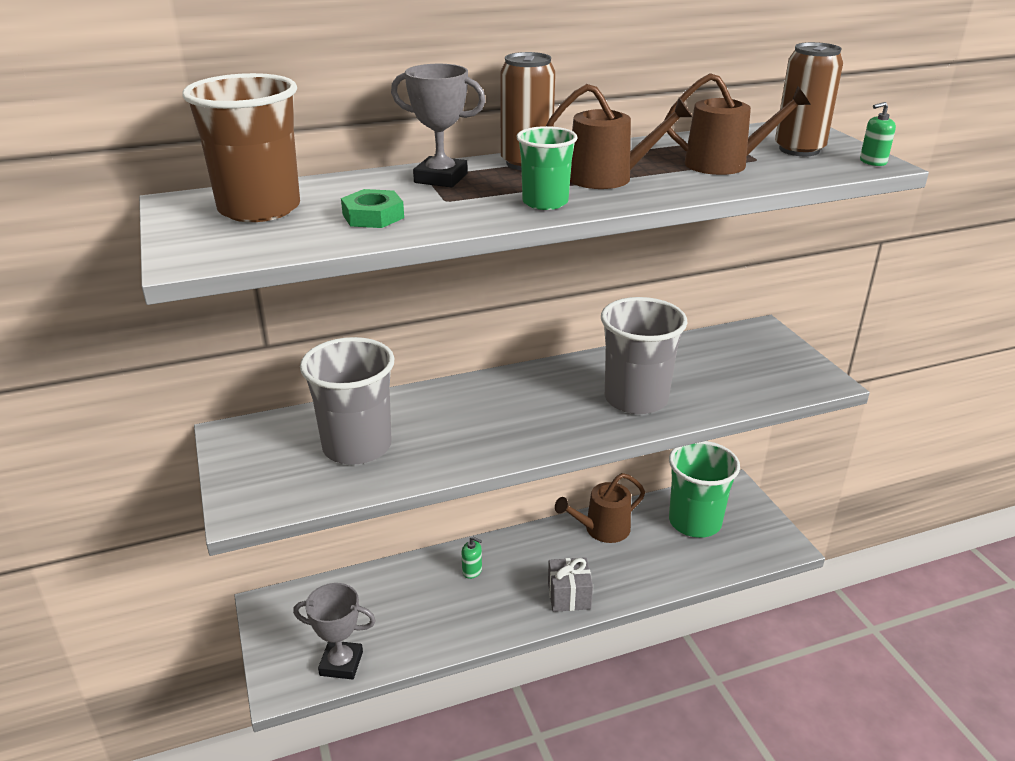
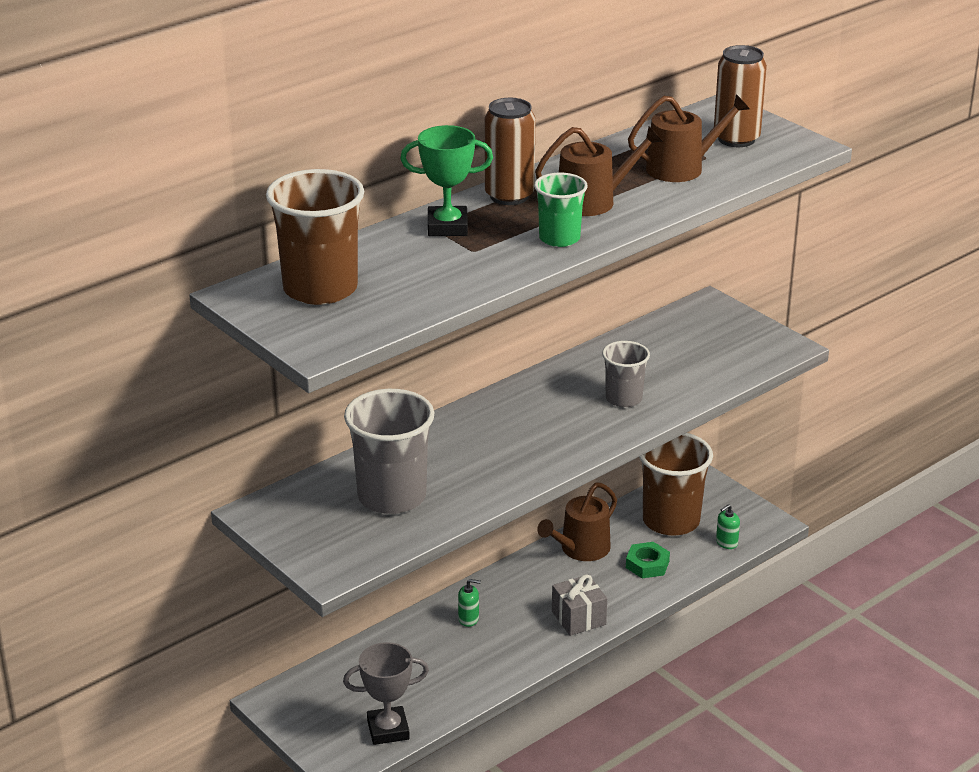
camera: 20 degrees left, 0 degrees up
(373, 216) = (427, 279): green nut -> green nut (647, 564)
(441, 178) = (447, 227): grey trophy -> green trophy
(636, 399) = (623, 399): grey cup -> grey cup, size x0.58
(695, 522) = (671, 521): green cup -> brown cup
(872, 162) = (803, 144): green soap dispenser -> green soap dispenser (726, 543)

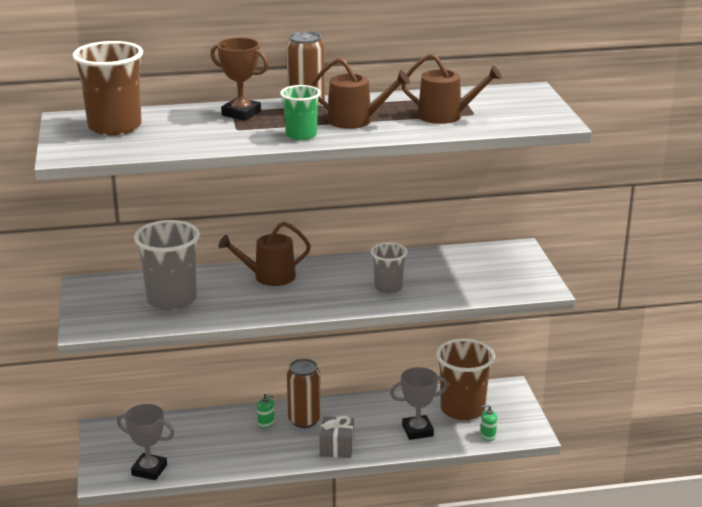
camera: 30 degrees right, 5 degrees down
(447, 227) = (241, 113): green trophy -> brown trophy
(581, 549) = (382, 406): brown watering can -> brown watering can (269, 277)
(647, 564) = (417, 431): green nut -> grey trophy
(736, 139) = (511, 108): brown can -> brown can (304, 420)

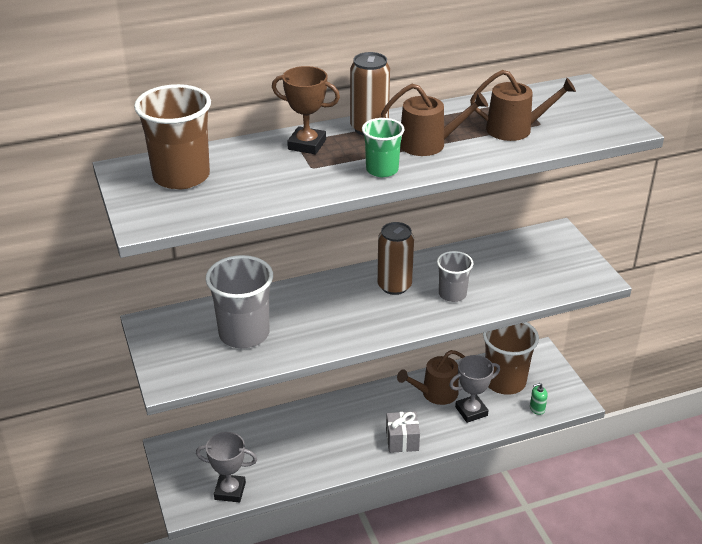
camera: 10 degrees left, 10 degrees up
(266, 423) = (326, 421): green soap dispenser -> none
(269, 277) = (332, 293): brown watering can -> brown watering can (435, 393)
(304, 420) = (362, 413): brown can -> brown can (394, 286)

